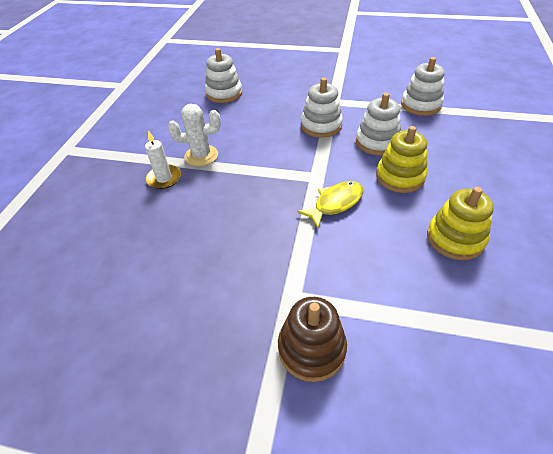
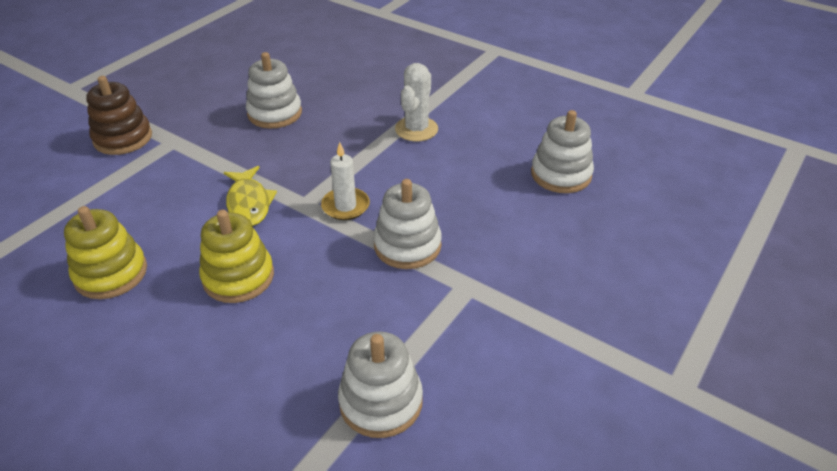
camera: 110 degrees right, 5 degrees down
(164, 178) = (394, 100): white candle -> white candle (345, 206)
(377, 142) = (324, 288): white stacking toy -> white stacking toy (275, 113)

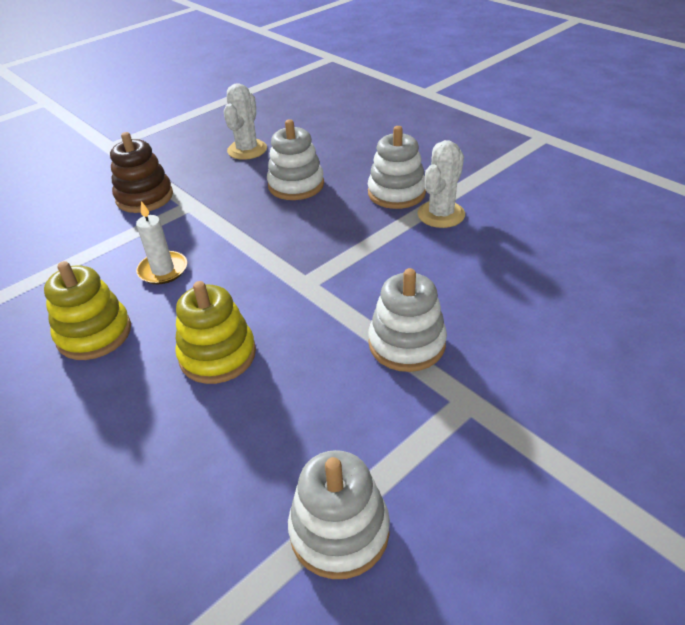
camera: 15 degrees right, 0 degrees up
(217, 82) = (247, 150): none -> white cactus
(249, 203) = (248, 276): yellow fish -> none
(345, 206) = (347, 290): white candle -> white candle (163, 270)
(561, 174) = (601, 281): white stacking toy -> white stacking toy (396, 193)

